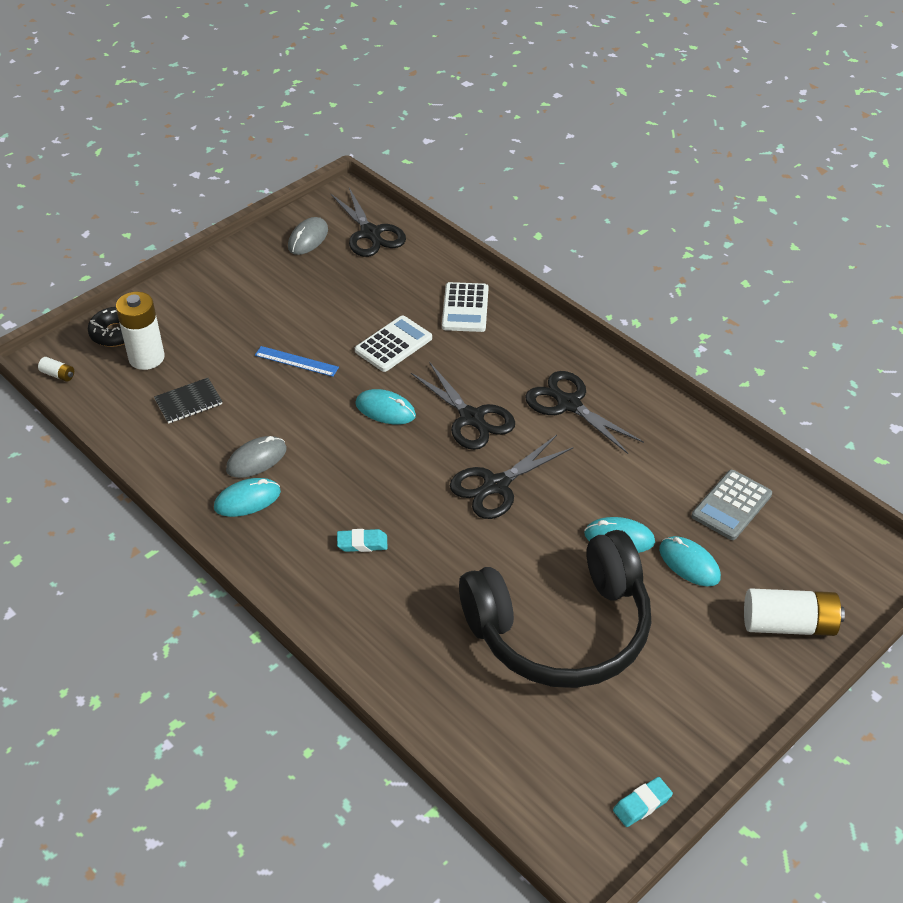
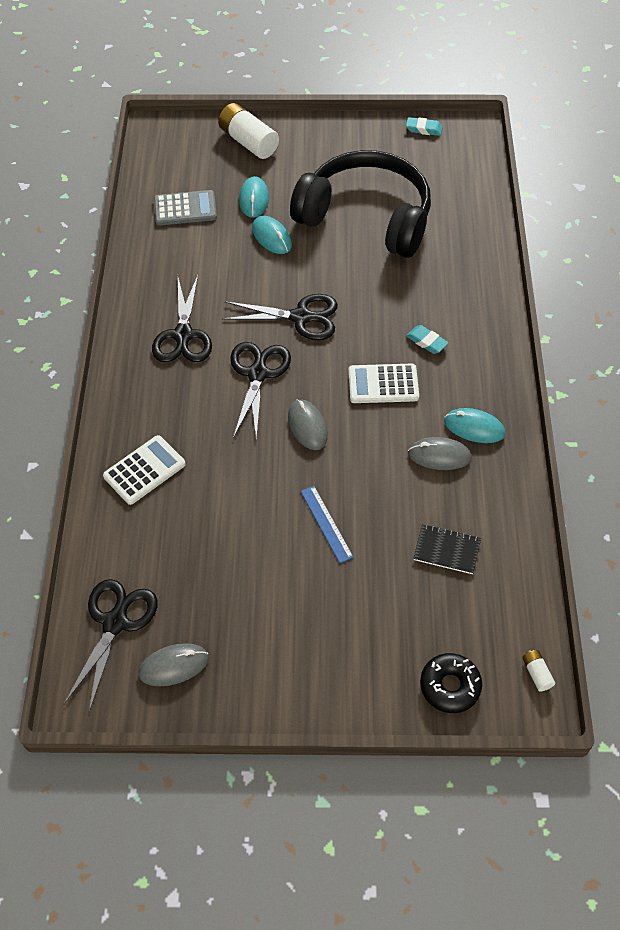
camera: 135 degrees left, 10 degrees up
(146, 358) = (444, 629): white battery -> none
(385, 410) = (307, 426): turquoise mouse -> grey mouse
(393, 344) = (237, 479): white calculator -> white calculator (383, 384)

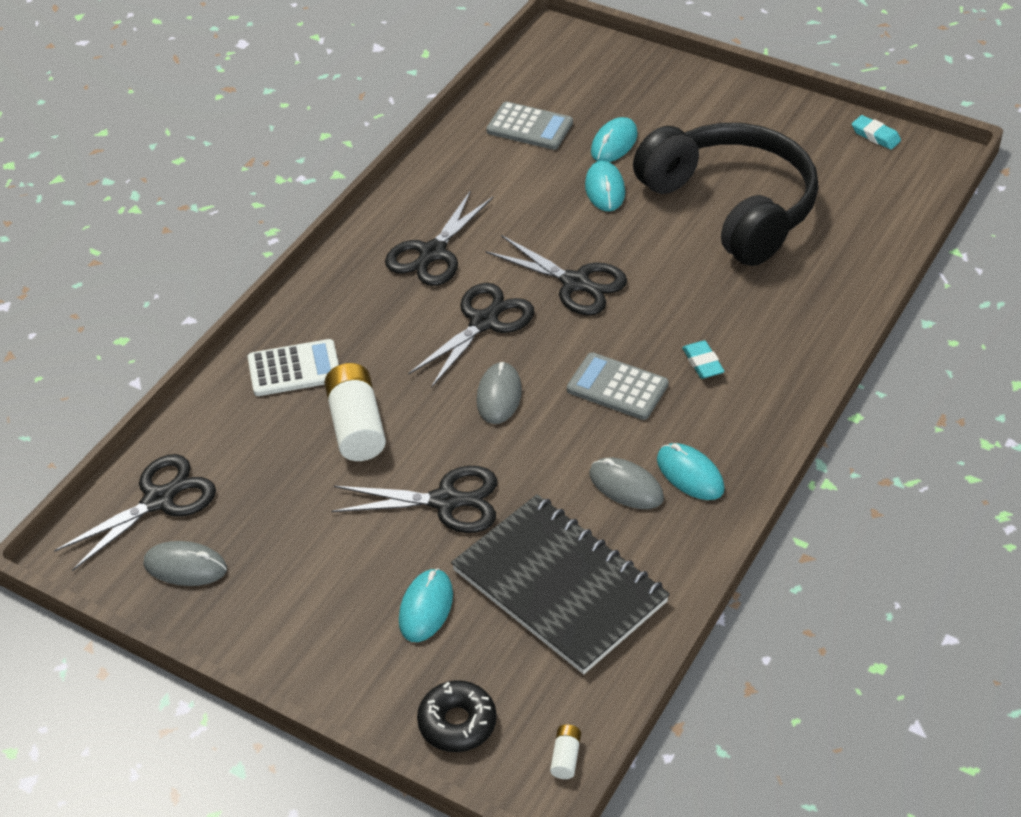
camera: 30 degrees right, 10 degrees down
(248, 142) = (653, 82): white battery -> white battery (356, 426)
(326, 523) = (445, 501): blue ruler -> black scissors
(369, 611) = (426, 607): none -> turquoise mouse
(383, 384) = (617, 387): white calculator -> grey calculator
(447, 550) = (559, 586): black notebook -> black notebook, size x2.33

